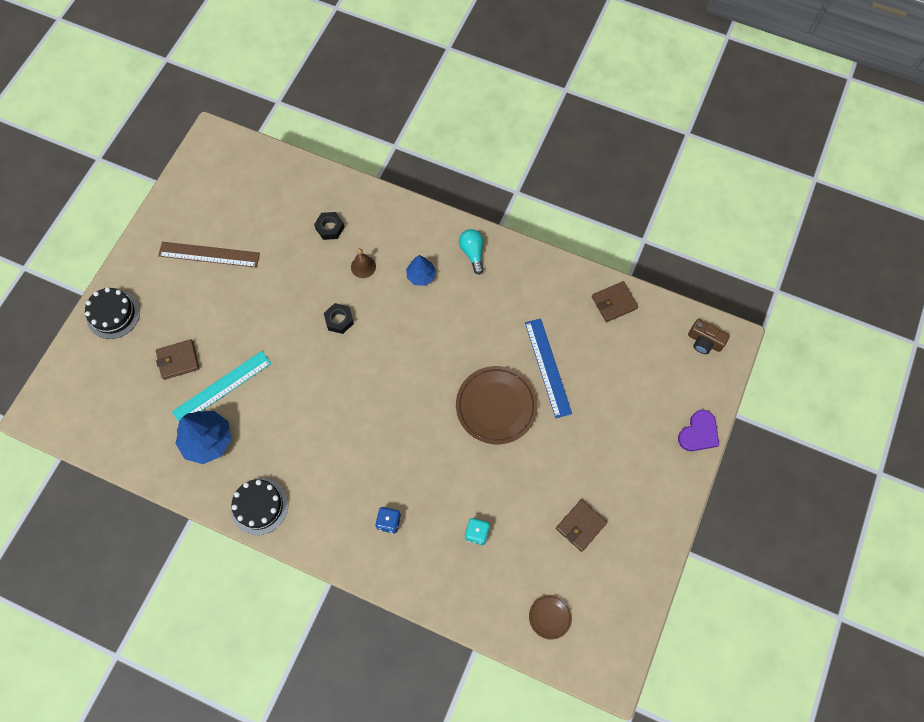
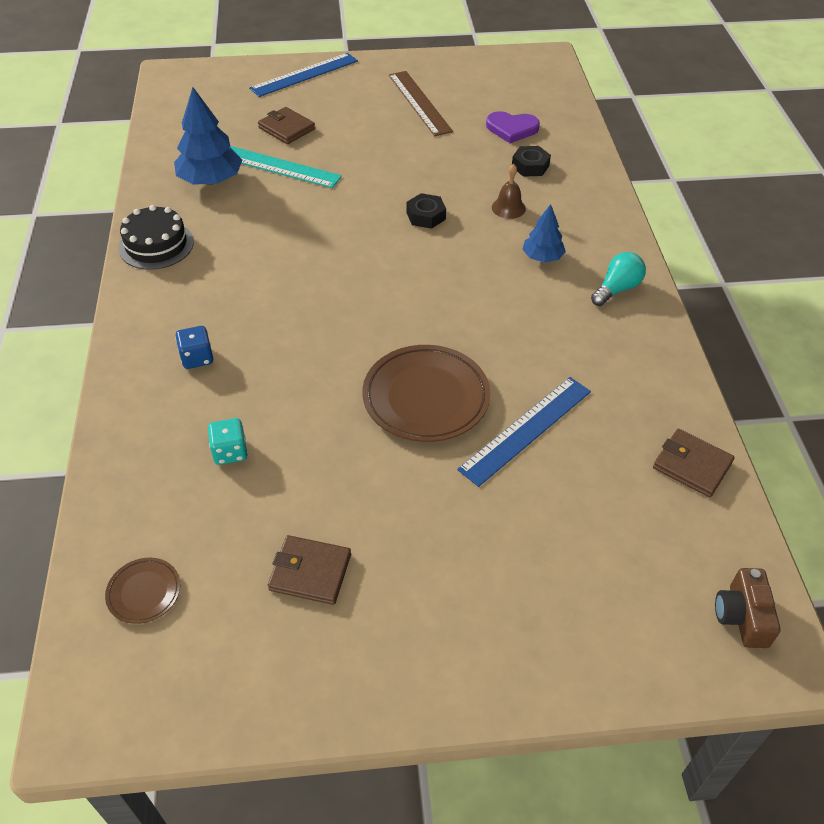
camera: 60 degrees right, 20 degrees down
(113, 314) = (304, 74): black cake -> blue ruler
(698, 433) = (576, 678): purple heart -> purple heart (512, 129)

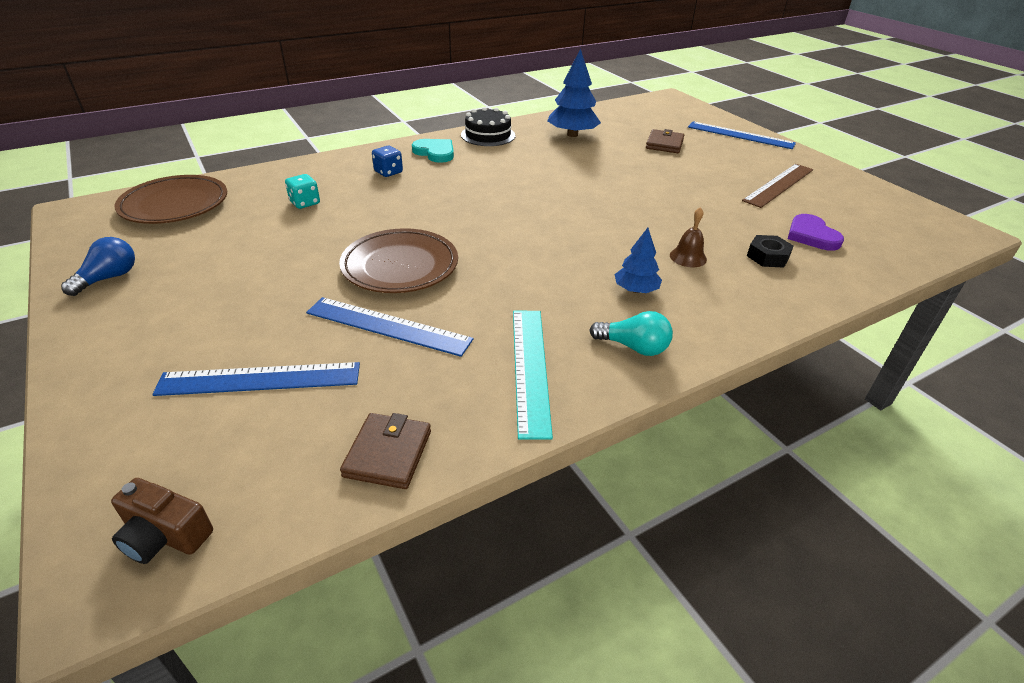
camera: 65 degrees right, 10 degrees down
(144, 592) = (175, 205): brown plate -> brown plate, size x2.06
(171, 303) = (435, 152): none -> turquoise heart
(278, 166) = (615, 151): turquoise ruler -> turquoise ruler (530, 368)
(310, 572) = (198, 257): brown wallet -> none
(314, 669) = (109, 278): none -> blue light bulb
(426, 216) = (627, 219): black nut -> none
(570, 536) = (260, 379): none -> blue ruler
(742, 616) = (165, 535): brown camera -> brown camera turned 135 degrees counterclockwise

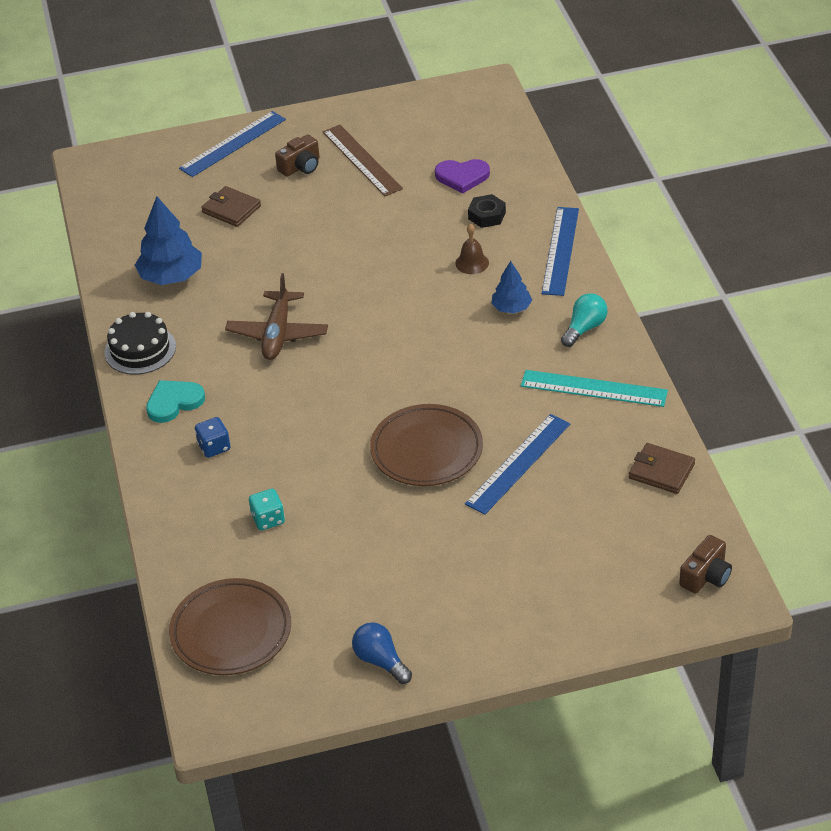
camera: 70 degrees left, 5 degrees up
(260, 379) = (566, 540): blue ruler -> blue ruler (560, 251)
(530, 179) = (278, 334): none -> brown plane
(742, 162) = (301, 166): none -> brown camera

